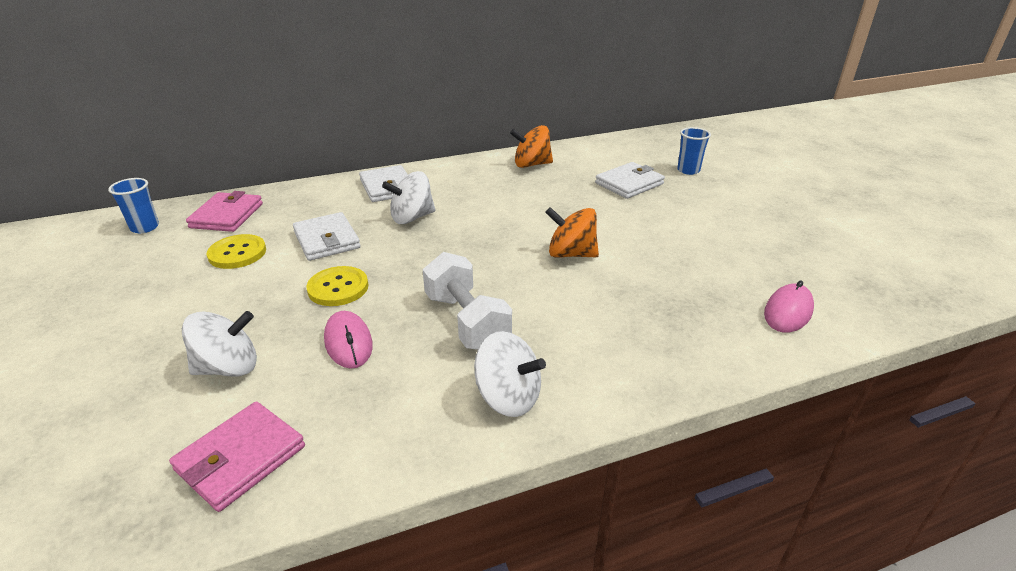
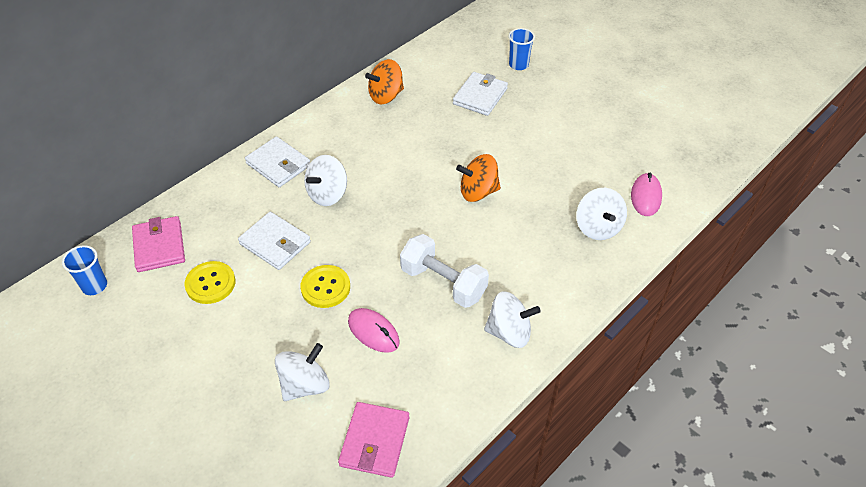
camera: 25 degrees left, 15 degrees up
(702, 324) = (598, 227): none -> white spinning top

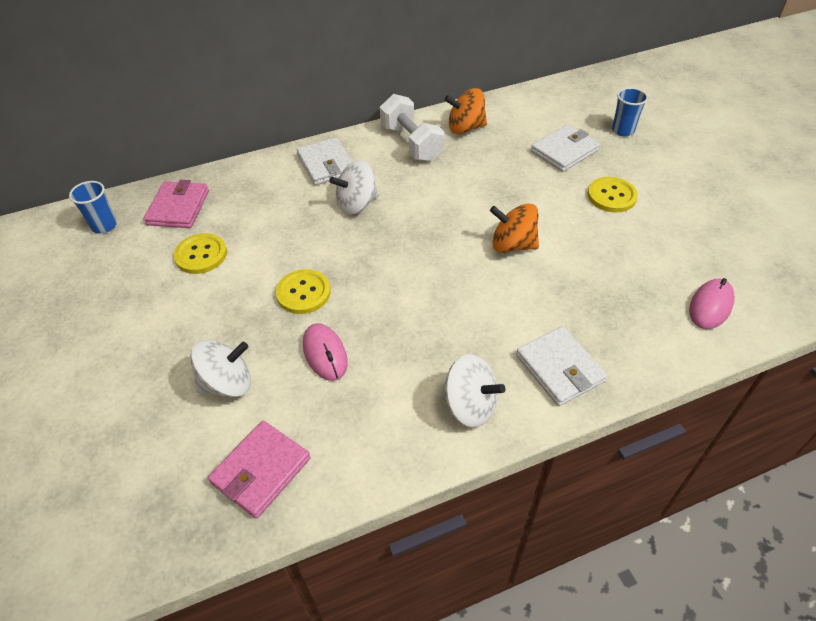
camera: 25 degrees right, 0 degrees up
(275, 243) = (281, 235): white wallet -> white wallet (559, 368)
(443, 283) = (425, 327): white dumbbell -> white dumbbell (411, 143)
(536, 126) = (611, 196): none -> yellow button
(598, 227) = (633, 323): white spinning top -> none

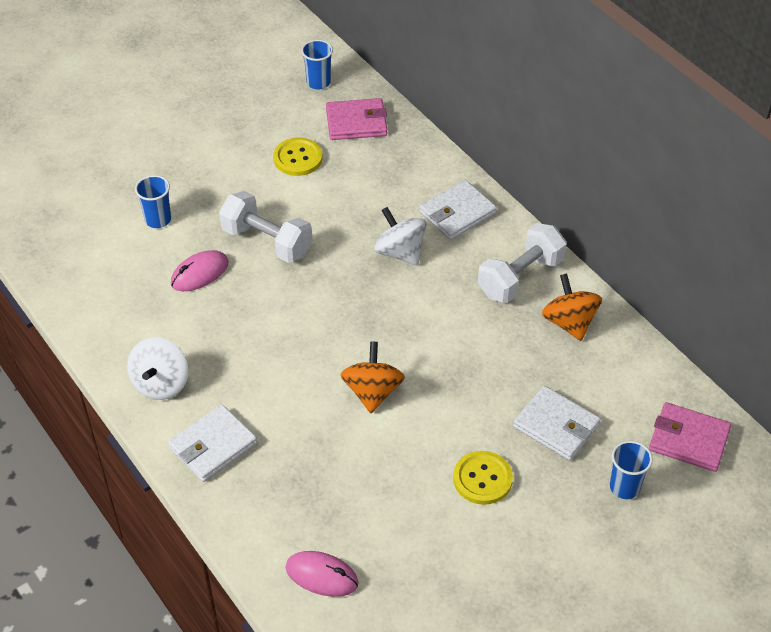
camera: 75 degrees right, 0 degrees up
(227, 383) = (158, 220): white spinning top -> blue cup
(261, 470) = (81, 263): pink wallet -> pink wallet (689, 440)
(303, 293) = (267, 241): yellow button -> white dumbbell

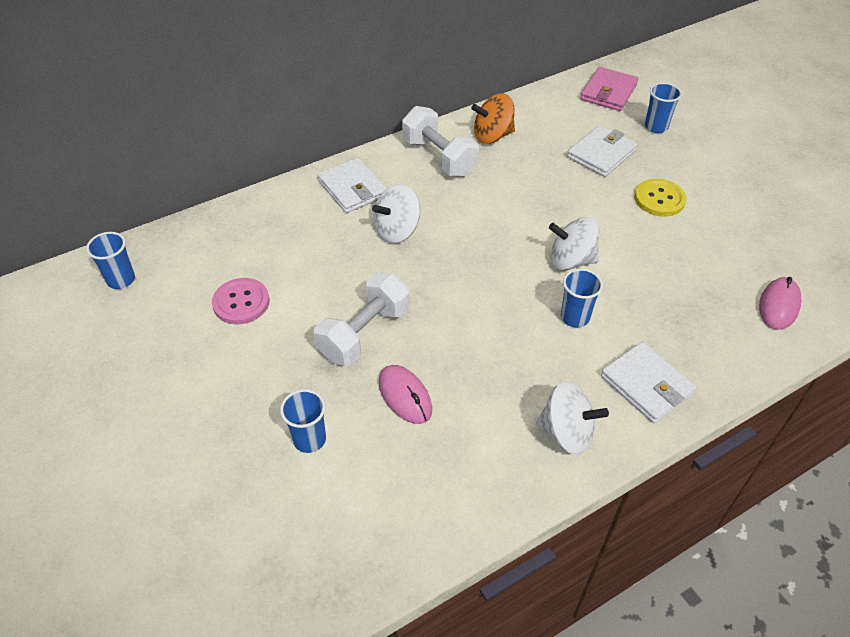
camera: 85 degrees left, 0 degrees up
(294, 393) = (575, 317): none -> blue cup
(298, 158) = (241, 302): yellow button -> pink button
(356, 122) = (200, 251): pink wallet -> none
(372, 392) = (571, 260): orange spinning top -> white spinning top

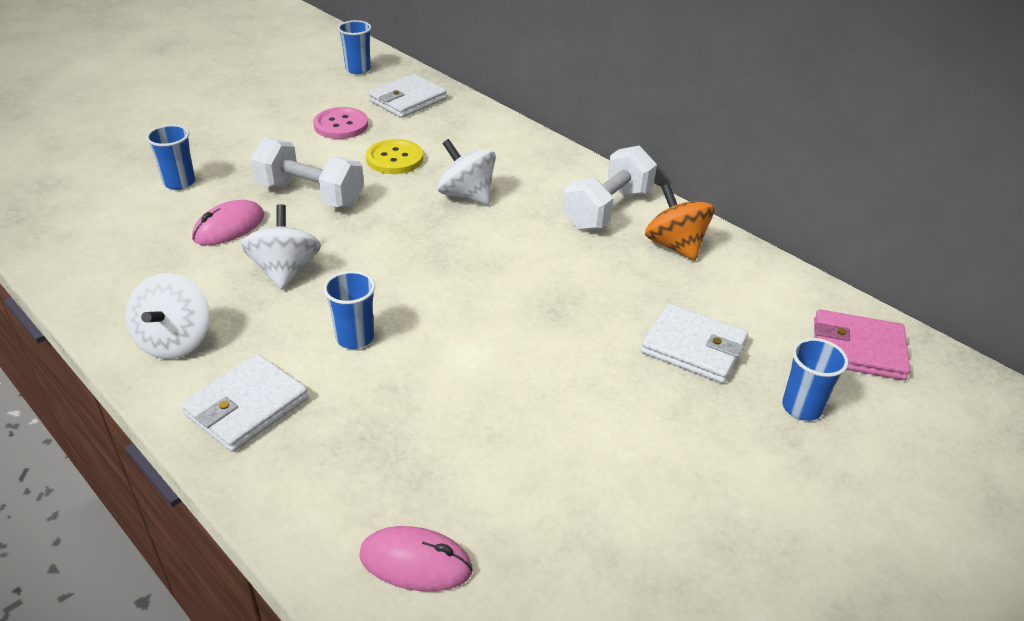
camera: 75 degrees right, 10 degrees down
(352, 188) = (524, 160): white wallet -> white wallet (407, 100)
(571, 260) = (456, 329): white spinning top -> white spinning top (285, 270)
(659, 199) = (618, 414): yellow button -> yellow button (394, 159)

